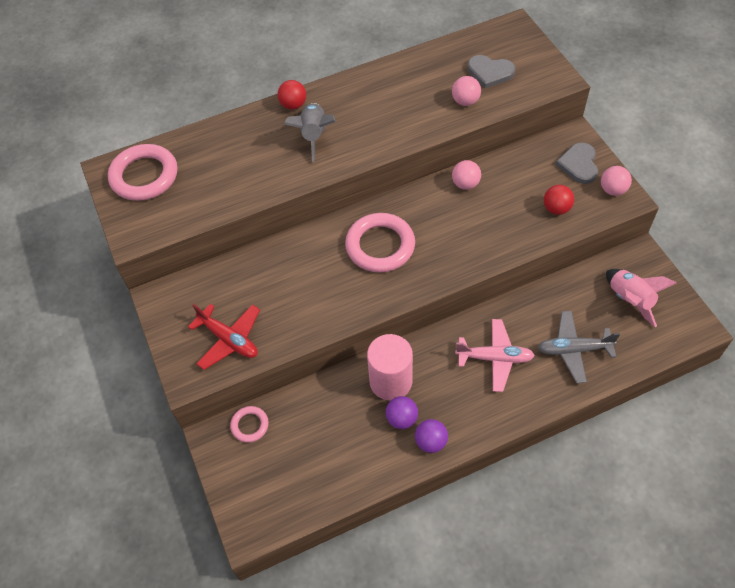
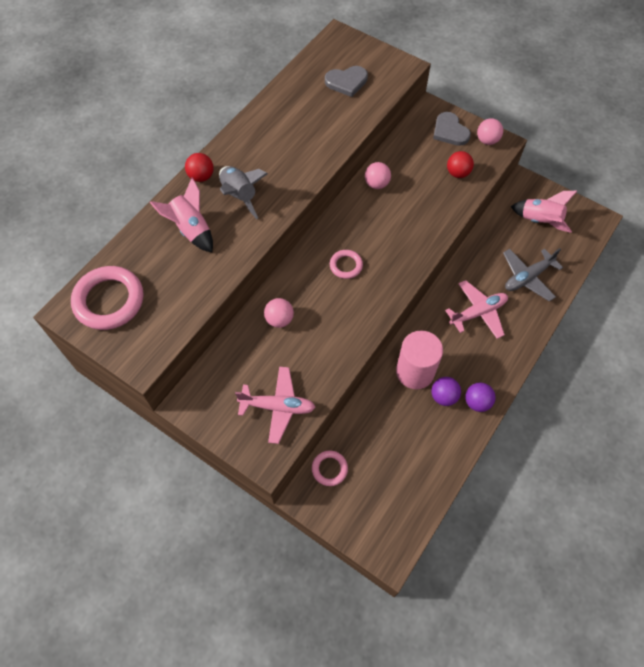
camera: 35 degrees left, 5 degrees up
(229, 339) = (277, 407): red plane -> pink plane
(251, 147) = (191, 229): none -> pink rocket
(380, 246) = (346, 265): pink ring -> pink ring, size x0.52
(465, 101) = (344, 114): pink ball -> pink ball (279, 319)

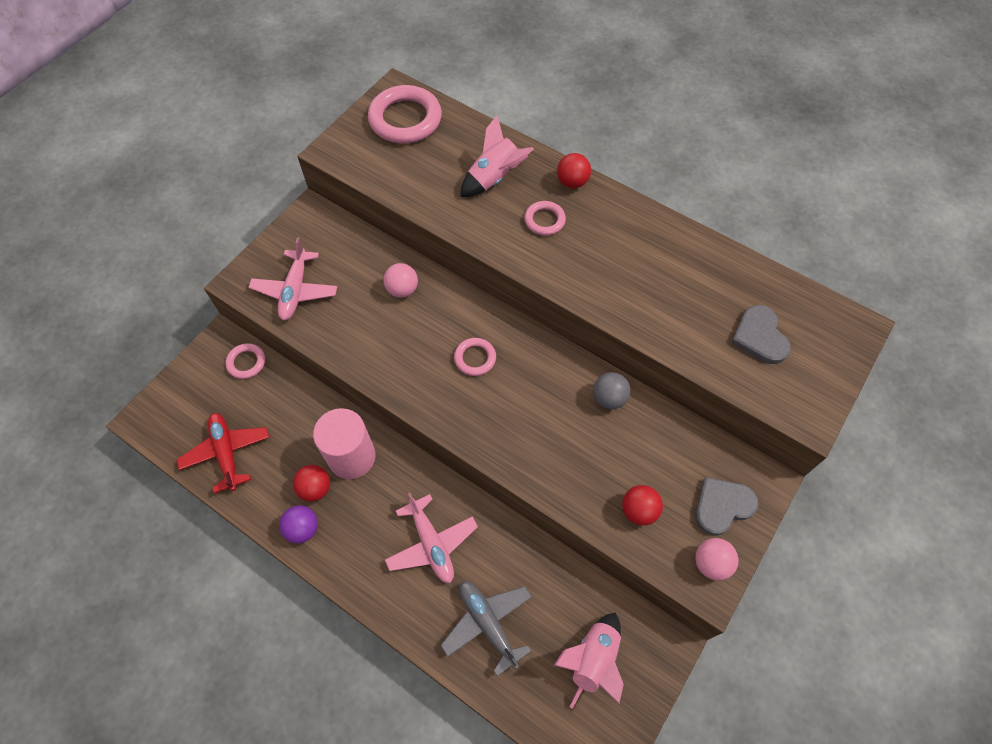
camera: 90 degrees right, 0 degrees up
(239, 196) = (544, 220): grey rocket -> pink ring
(376, 184) = (609, 398): pink ball -> grey ball
(418, 472) = (227, 453): none -> red plane
(443, 396) = (315, 488): purple ball -> red ball

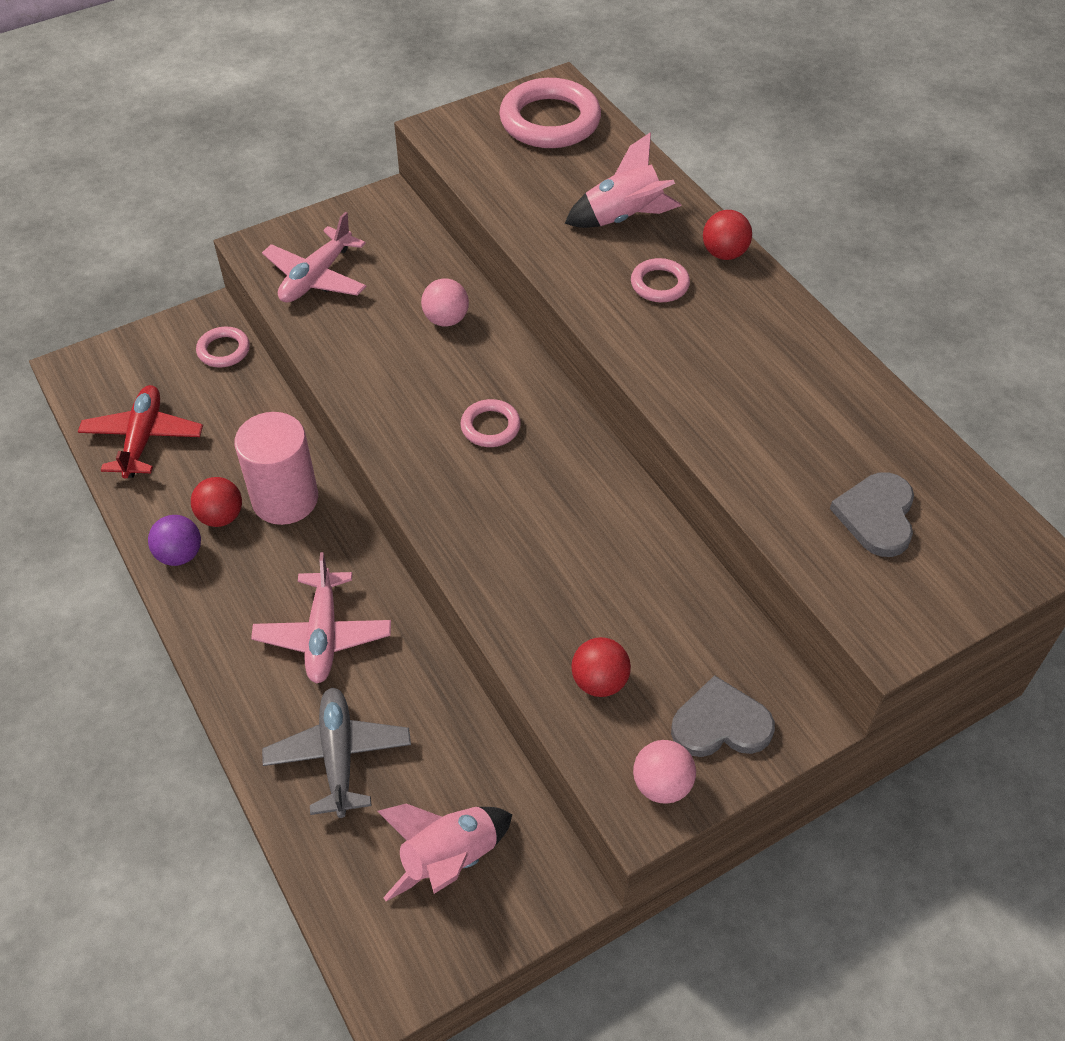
camera: 25 degrees right, 10 degrees down
(609, 398) = (640, 536): grey ball -> none

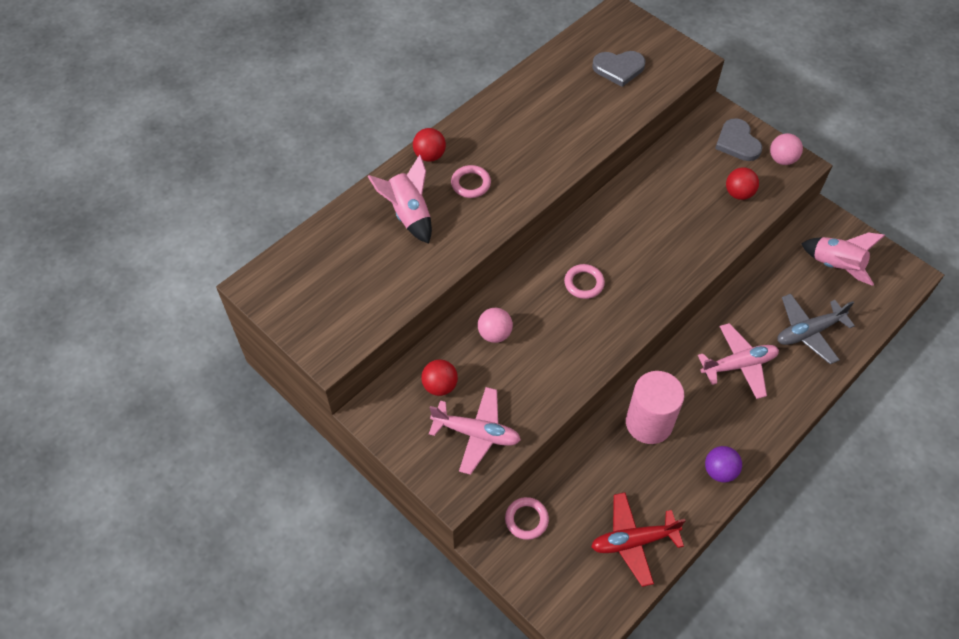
camera: 105 degrees left, 5 degrees up
(221, 516) = (679, 458): red ball -> red ball (440, 386)
(550, 121) = (303, 281): pink ring -> none

